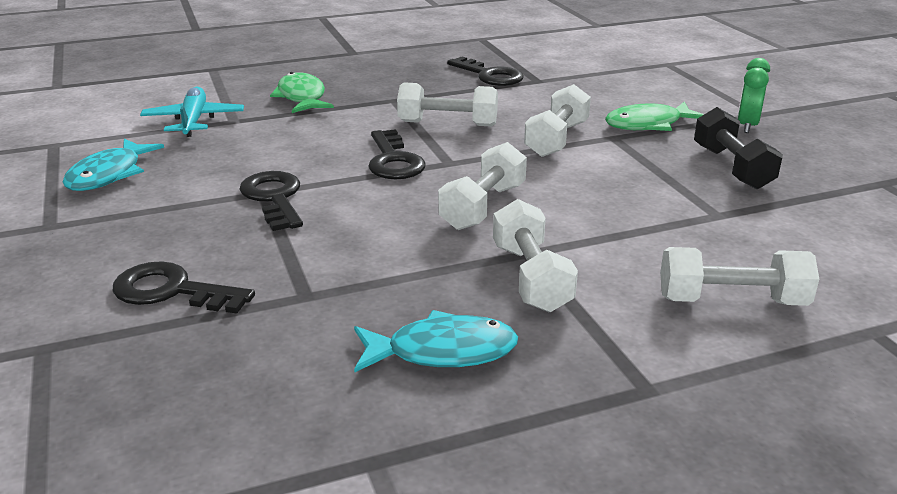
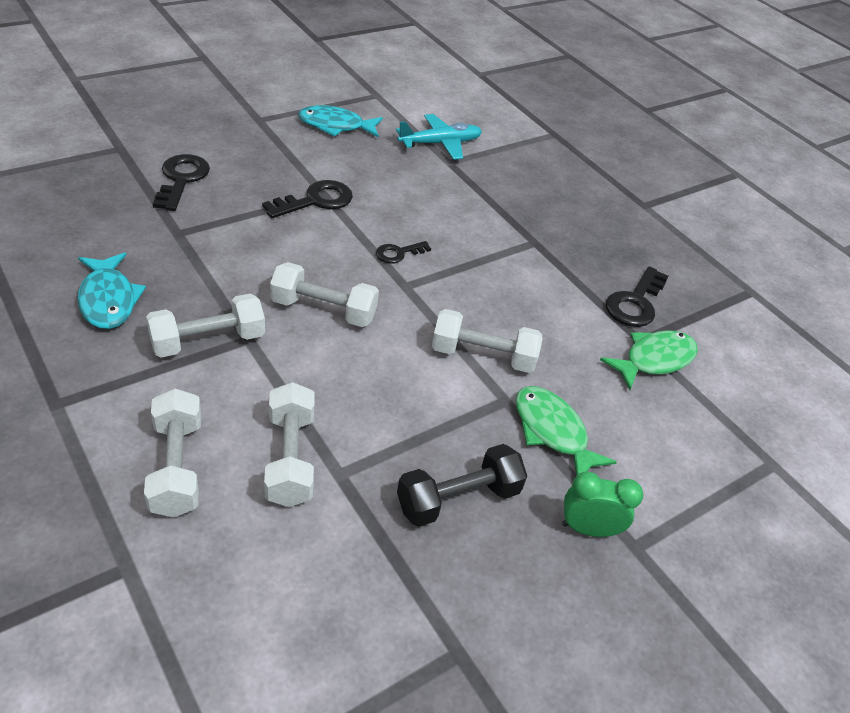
camera: 70 degrees right, 15 degrees up
(302, 97) = (514, 189): green fish -> green fish (654, 360)
(394, 161) = (398, 253): black key -> black key, size x0.59
(447, 124) = (491, 279): white dumbbell -> white dumbbell (290, 458)

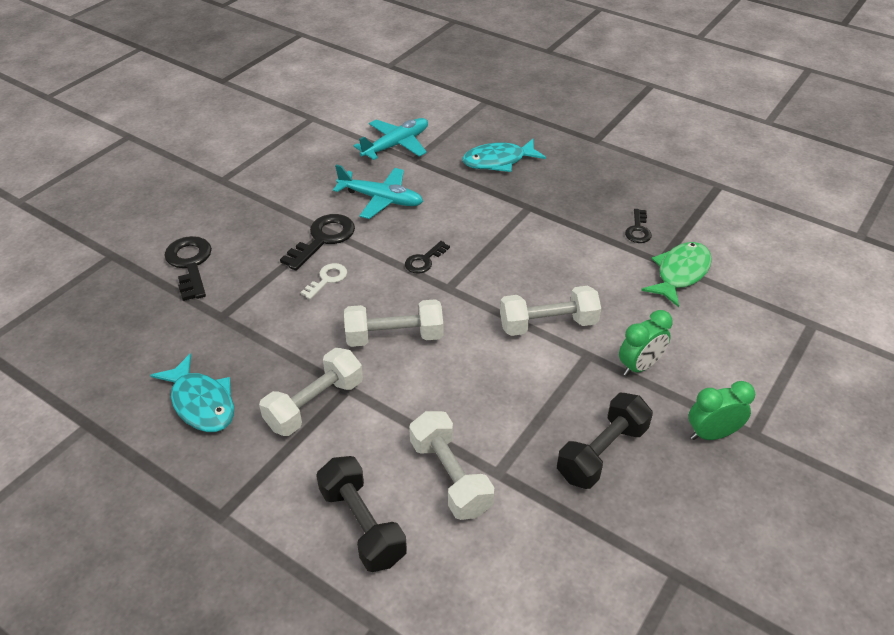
camera: 15 degrees left, 0 degrees up
(176, 467) = (362, 525): white dumbbell -> black dumbbell
(295, 236) = (327, 279): none -> white key
(335, 126) = (295, 161): turquoise fish -> turquoise fish (498, 161)
(393, 185) = (380, 199): none -> turquoise plane
(552, 432) = (639, 366): green fish -> green clock
(635, 303) = (638, 230): black key -> black key, size x0.59

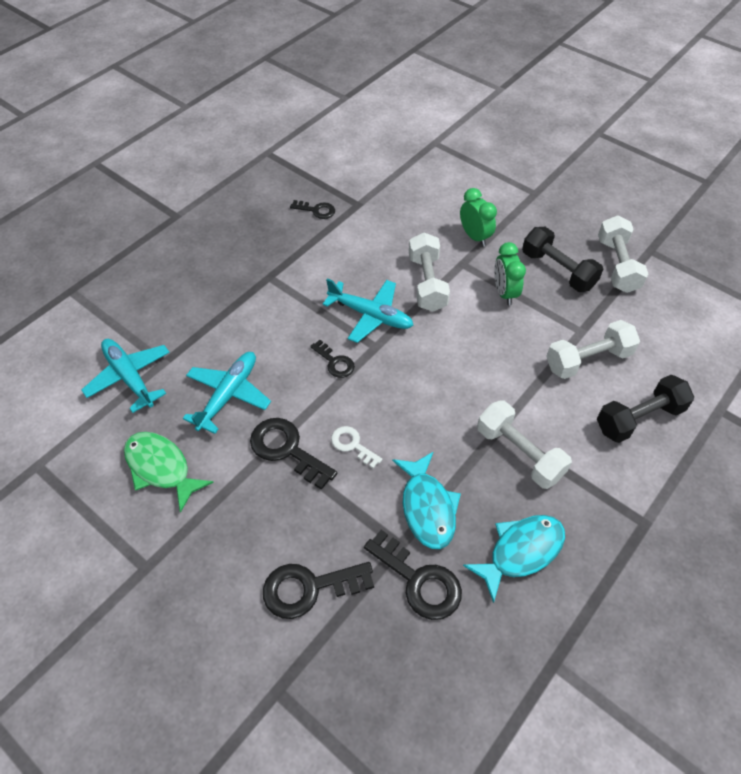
camera: 85 degrees left, 10 degrees up
(184, 330) = (419, 581): none -> black key
(394, 337) = (437, 390): white dumbbell -> white dumbbell (617, 265)
(490, 281) = (370, 315): none -> turquoise plane
(498, 161) = (188, 291): turquoise fish -> turquoise fish (427, 507)
(680, 273) = (374, 196): green fish -> green fish (161, 468)
(712, 434) = (537, 212): green clock -> green clock (504, 293)

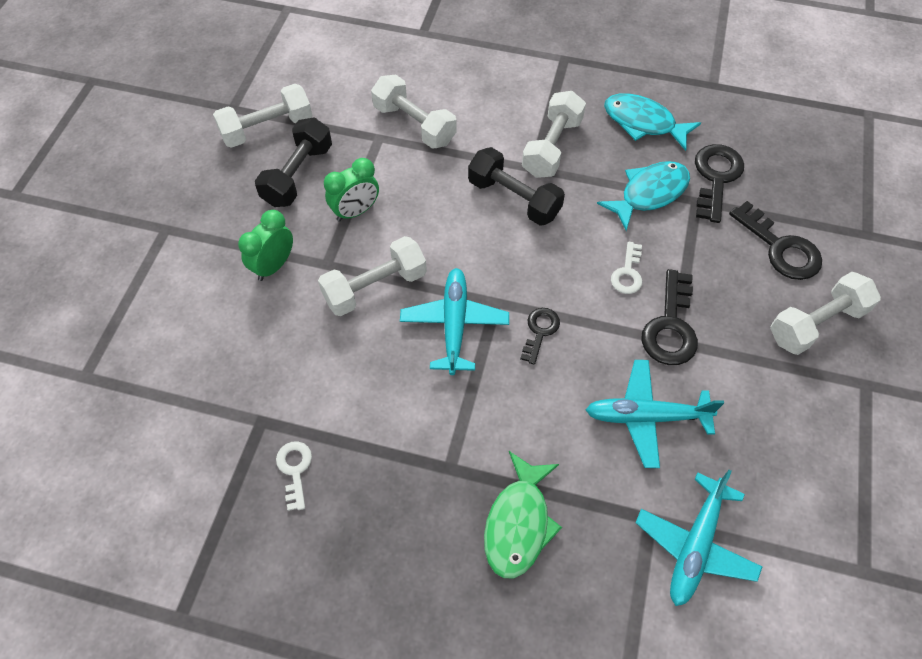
camera: 115 degrees left, 5 degrees up
(161, 468) = (771, 433): green fish -> green fish (518, 523)
(219, 565) = (816, 324): none -> white dumbbell
(316, 210) = (295, 470): black key -> white key
(639, 418) = (463, 78): black dumbbell -> black dumbbell (514, 198)

